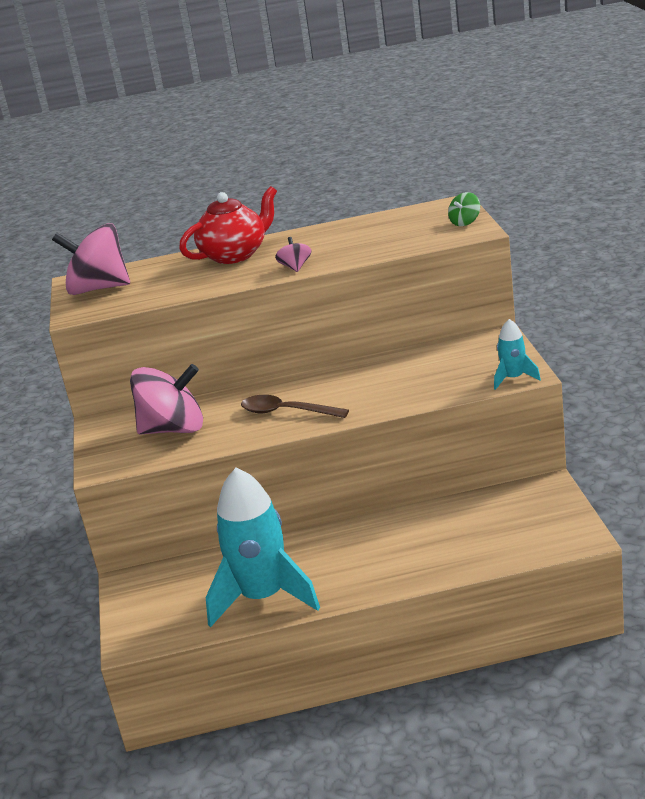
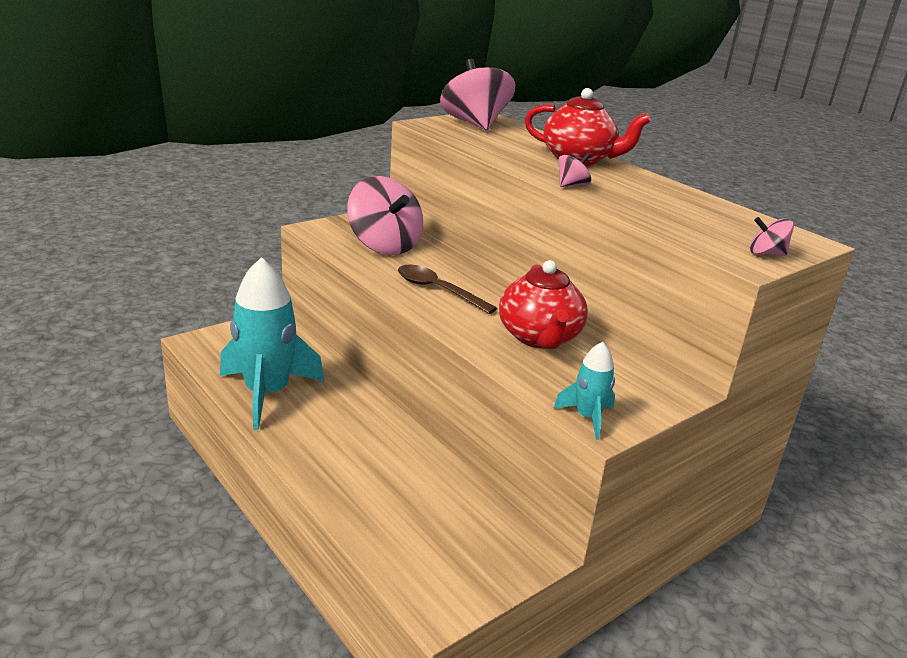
camera: 55 degrees right, 0 degrees up
(287, 412) = (438, 290): brown spoon -> brown spoon turned 45 degrees counterclockwise
(396, 377) = (539, 337): none -> red teapot
(465, 222) = (766, 253): green spinning top -> pink spinning top

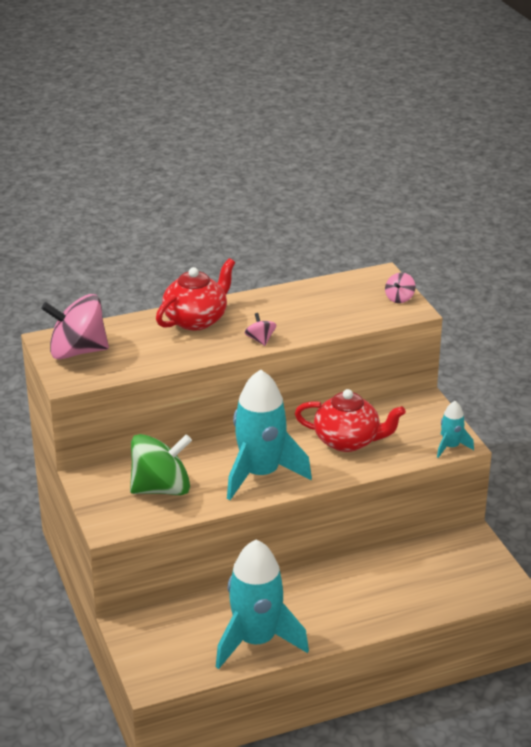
camera: 70 degrees left, 5 degrees up
(384, 245) = (161, 488): pink spinning top -> green spinning top
(438, 290) = (260, 474): brown spoon -> turquoise rocket

